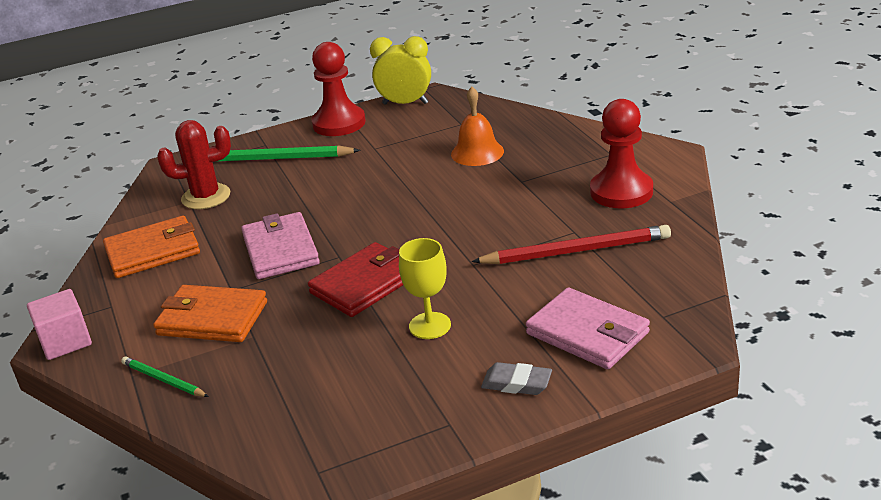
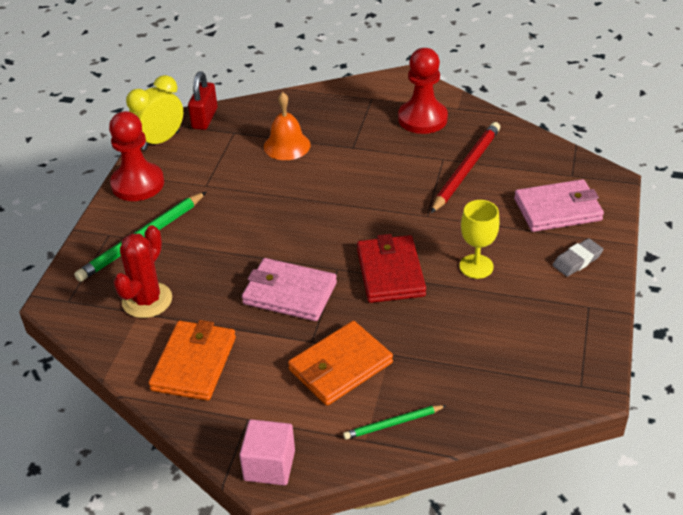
camera: 55 degrees left, 10 degrees up
(461, 104) = (205, 118): none -> red padlock

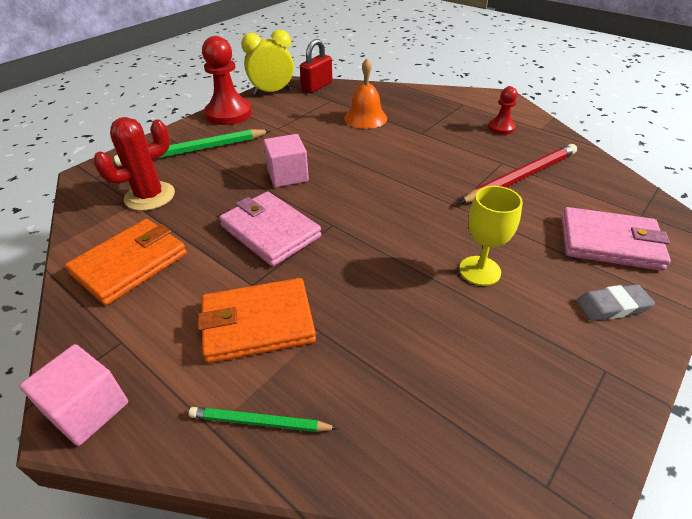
camera: 25 degrees right, 0 degrees up
(261, 235) = (287, 175): none -> pink cube
(390, 272) = (381, 245): red wallet -> none
(422, 119) = (501, 128): red pawn -> red pawn, size x0.54

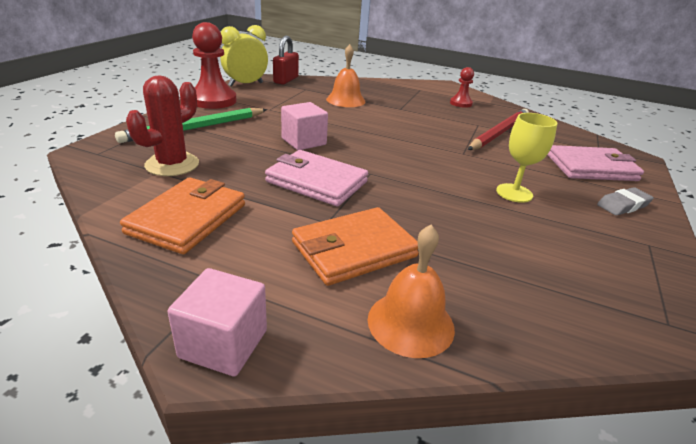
camera: 20 degrees left, 10 degrees down
(259, 422) = (410, 323): green pencil -> orange bell

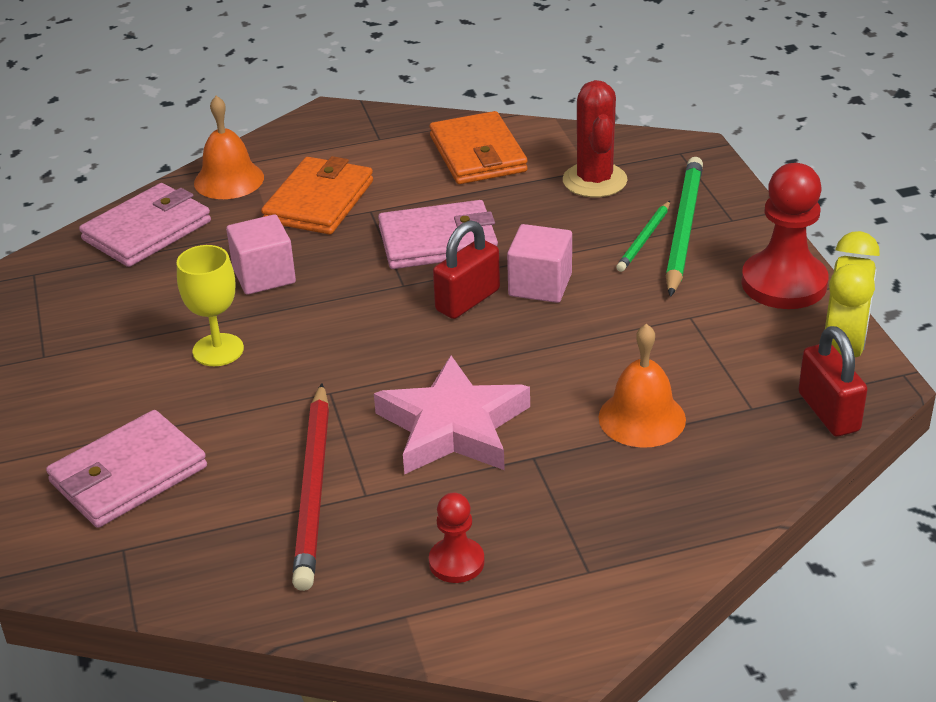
camera: 145 degrees right, 5 degrees up
(220, 133) = (644, 239): none -> green pencil
(223, 343) = (328, 120): pink cube -> pink cube (264, 276)
(348, 152) = (468, 300): none -> red padlock
(420, 124) = (453, 427): none -> pink star
(532, 308) = (147, 230): none -> pink wallet
(623, 205) = (74, 408): grey eraser -> none

